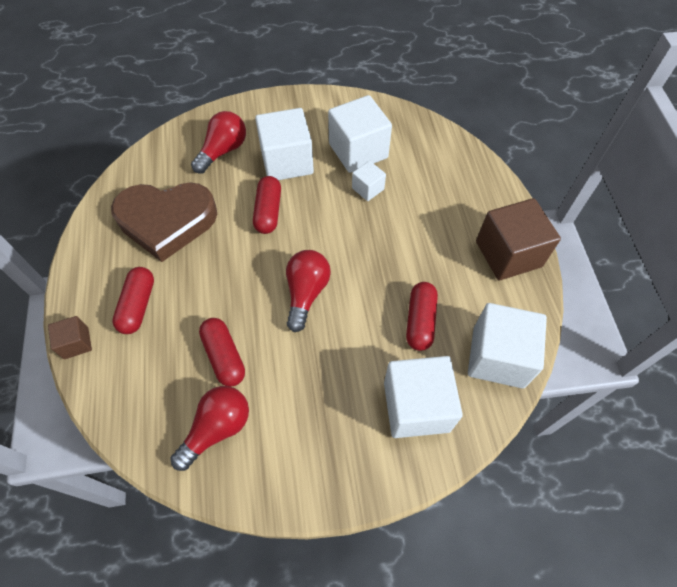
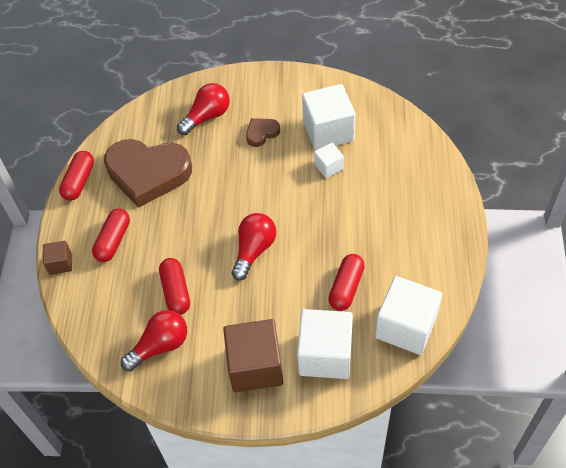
camera: 15 degrees right, 5 degrees down
(268, 212) = (236, 176): red capsule -> red capsule (79, 181)
(287, 161) = (261, 133): white cube -> brown heart
(508, 254) = (441, 242): brown cube -> brown cube (255, 366)

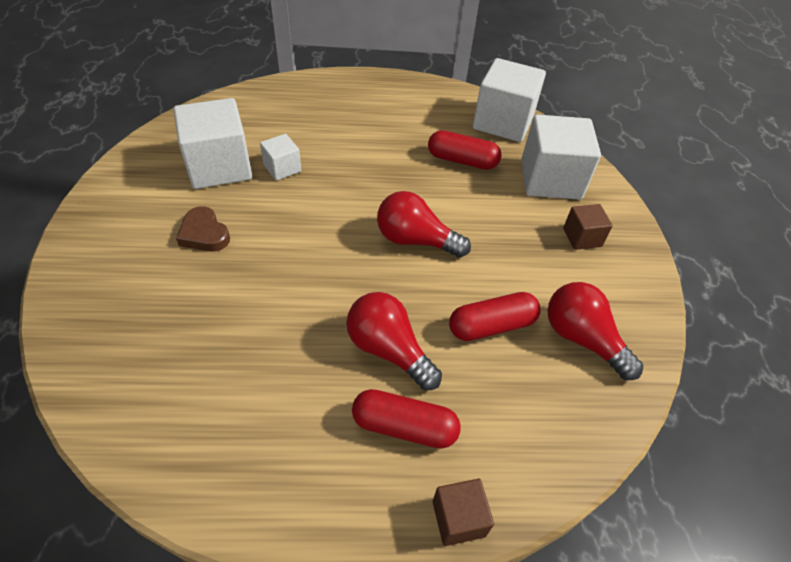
camera: 100 degrees left, 5 degrees down
(79, 181) = (258, 514): red capsule -> none
(148, 173) = (258, 385): brown heart -> none
(207, 116) = (146, 303): red light bulb -> red light bulb (388, 350)
(255, 366) = (582, 237): brown cube -> brown cube, size x0.50

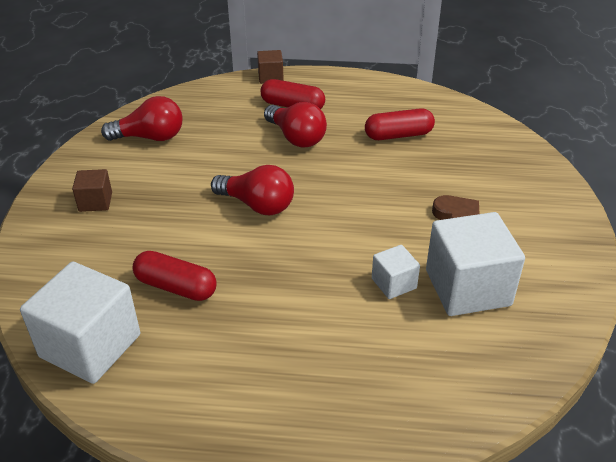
camera: 170 degrees left, 10 degrees down
(491, 326) = (215, 147): red capsule -> red capsule (398, 135)
(550, 179) = (84, 260): white cube -> none
(582, 339) = (150, 137): red light bulb -> red light bulb turned 60 degrees counterclockwise

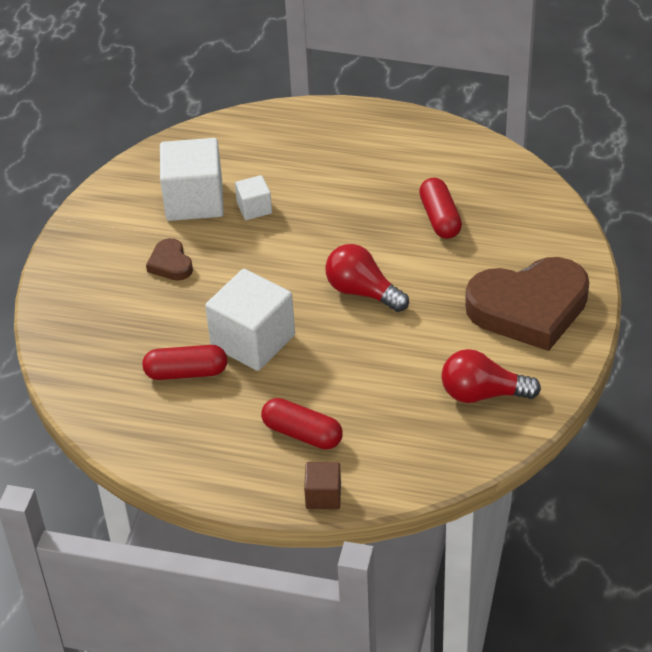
camera: 170 degrees left, 5 degrees up
(90, 346) = (503, 179): white cube -> white cube (253, 341)
(95, 202) = (529, 308): brown cube -> brown heart
(176, 287) = (440, 218): red capsule -> red capsule turned 45 degrees clockwise
(296, 138) = (307, 378): red light bulb -> none

